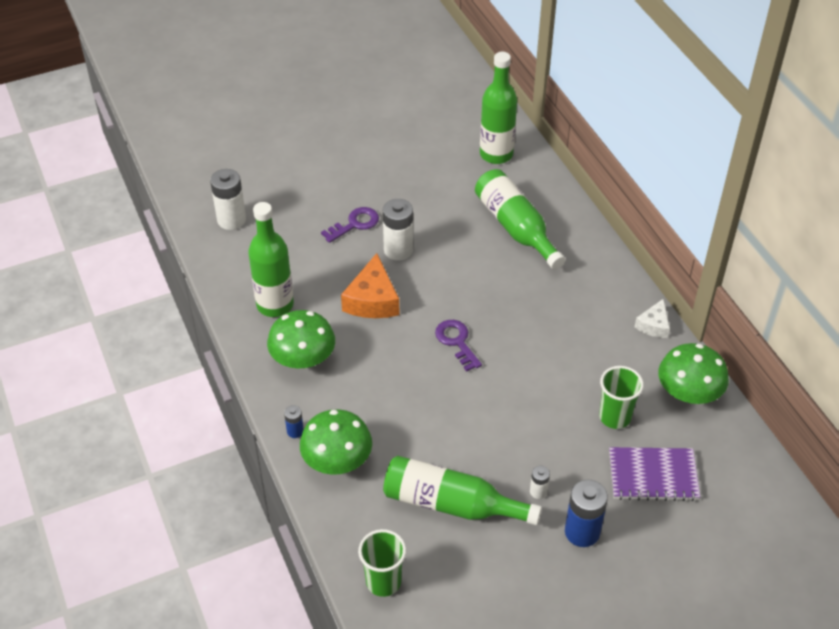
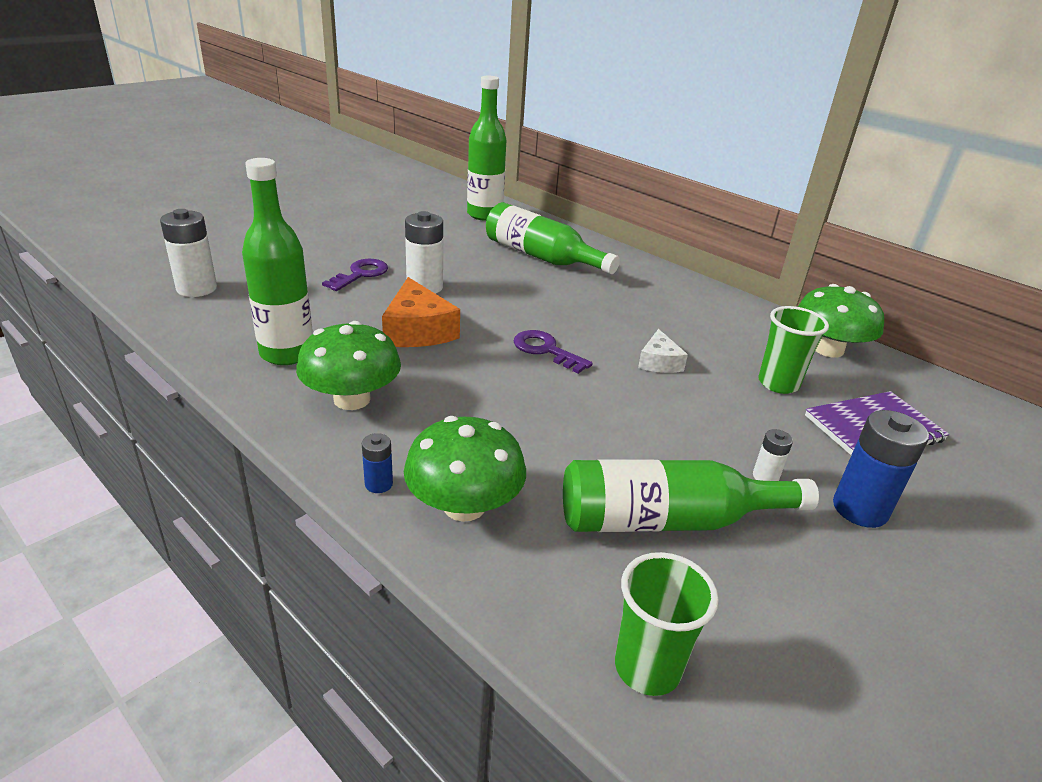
camera: 25 degrees left, 15 degrees down
(653, 325) = (740, 305): white cheese -> white cheese (659, 362)

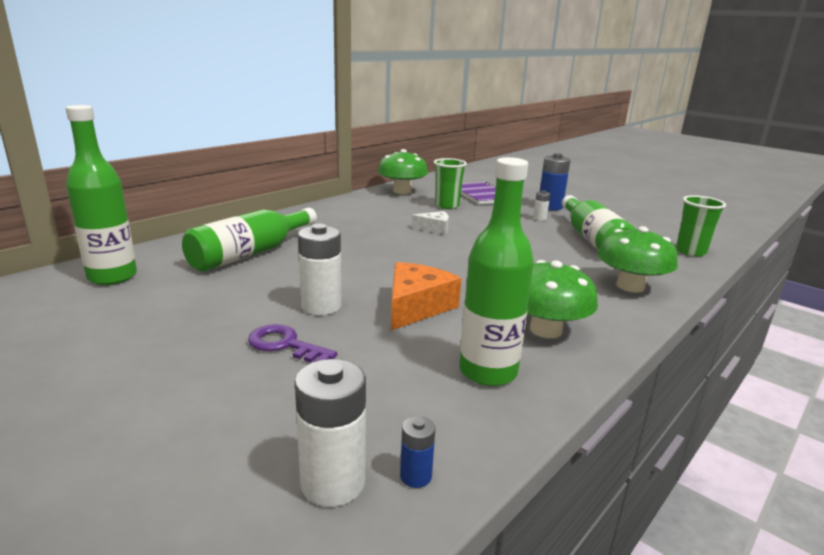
camera: 90 degrees left, 10 degrees down
(378, 484) = (636, 312): blue battery -> blue battery (416, 476)
(418, 330) = (416, 306): orange cheese -> orange cheese turned 45 degrees counterclockwise
(545, 350) = (432, 259): purple key -> none

